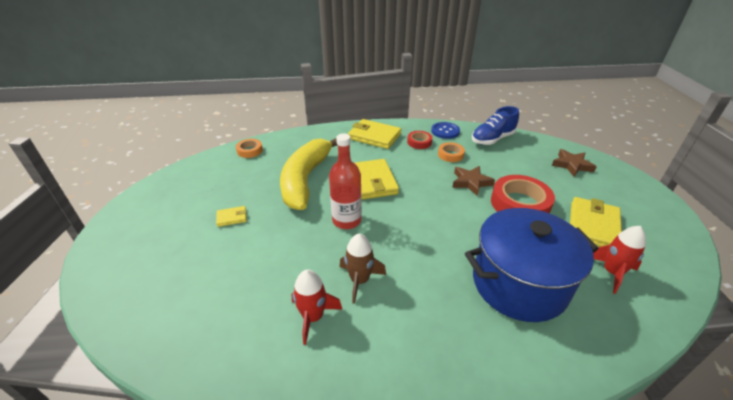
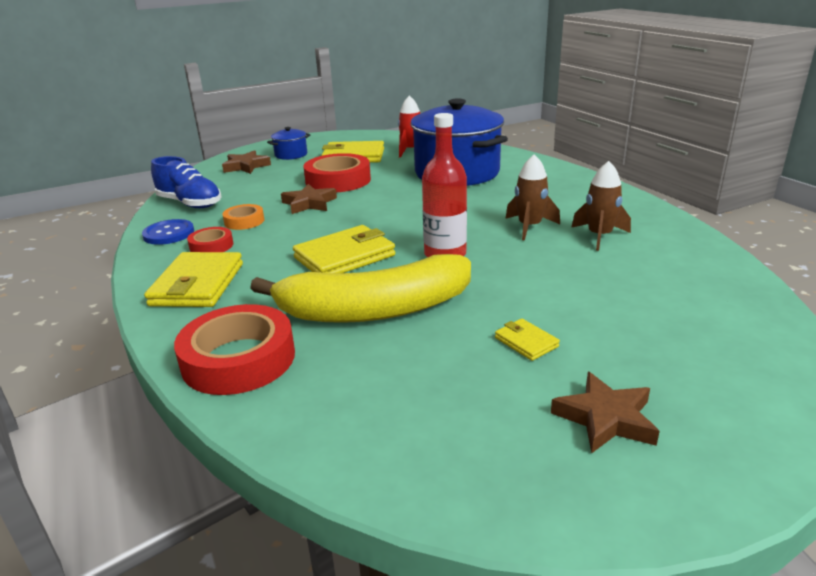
camera: 110 degrees left, 10 degrees down
(164, 218) = (606, 418): none -> brown star
(250, 151) = (304, 417): orange tape -> none
(300, 141) = (238, 359): none -> red tape
(313, 317) = (599, 236): red rocket -> brown rocket
(604, 190) = (291, 155): none -> blue pot

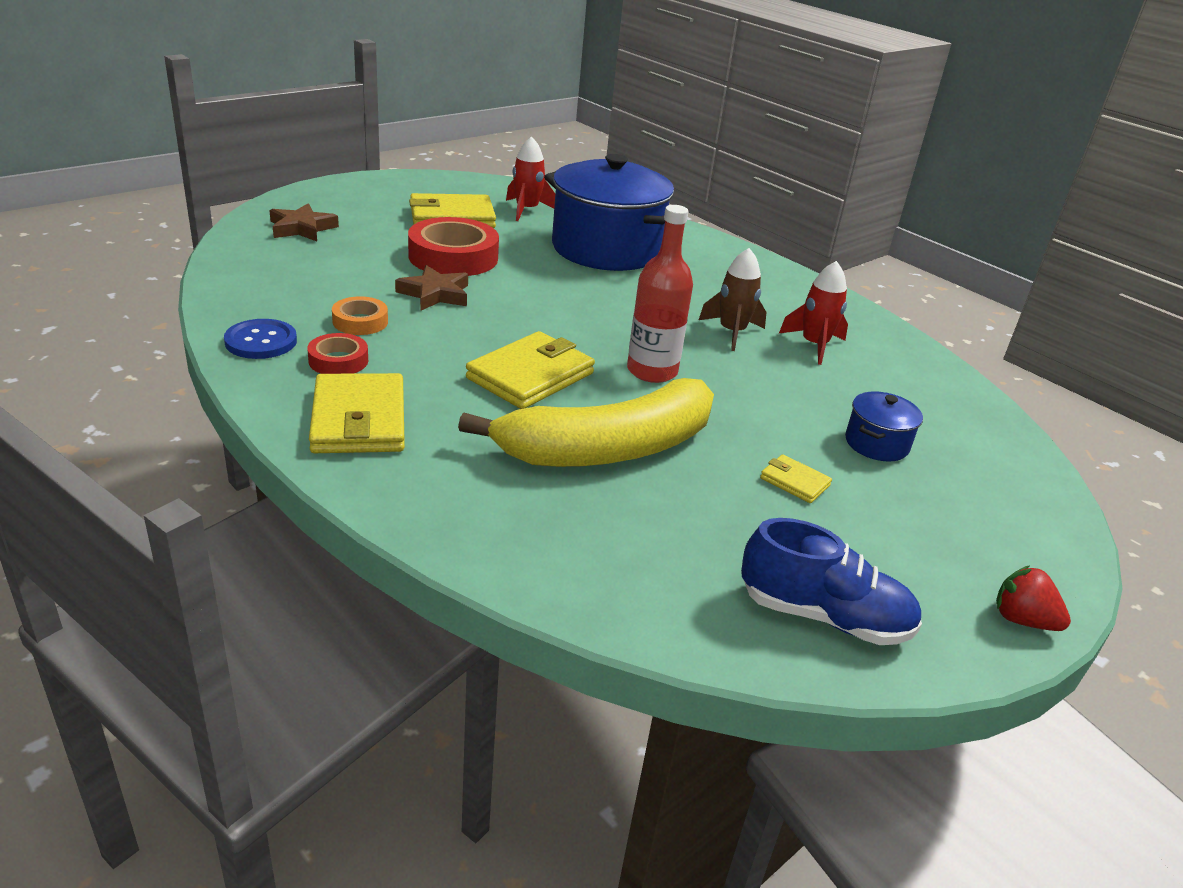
camera: 20 degrees left, 5 degrees up
(190, 203) = (258, 291): blue shoe -> blue shoe (824, 616)
(238, 359) = (482, 519): red tape -> none
(291, 155) = (358, 210): blue pot -> blue pot (876, 444)
(599, 236) = (814, 345): brown rocket -> red rocket
(606, 418) = (906, 561): brown star -> none
(713, 487) = (1022, 620): none -> red strawberry

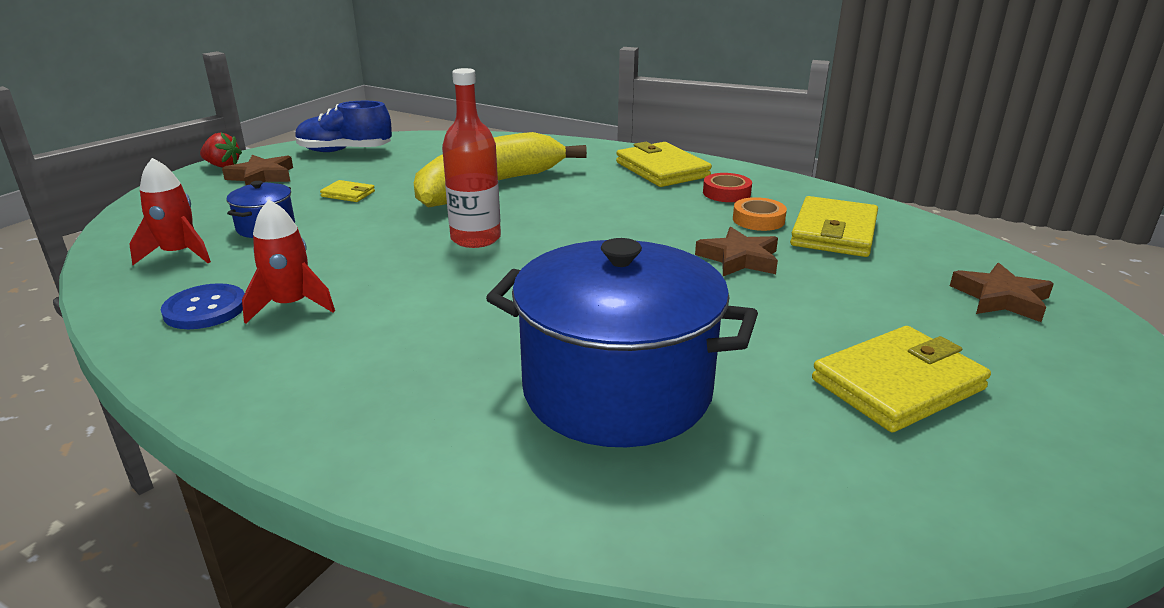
camera: 165 degrees right, 5 degrees down
(261, 341) = (797, 192): blue button -> blue button (205, 309)
(453, 257) = (788, 309): red tape -> none
(527, 210) = (825, 451): red rocket -> red rocket (179, 254)
(530, 376) = (578, 213): yellow wallet -> yellow wallet (834, 232)
(731, 332) = (396, 297): brown rocket -> none
(936, 563) = (262, 176): none -> brown star

